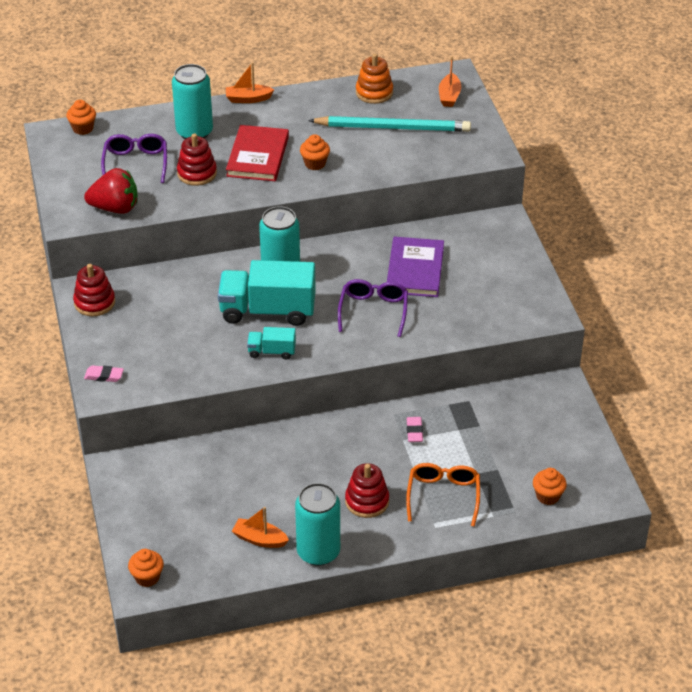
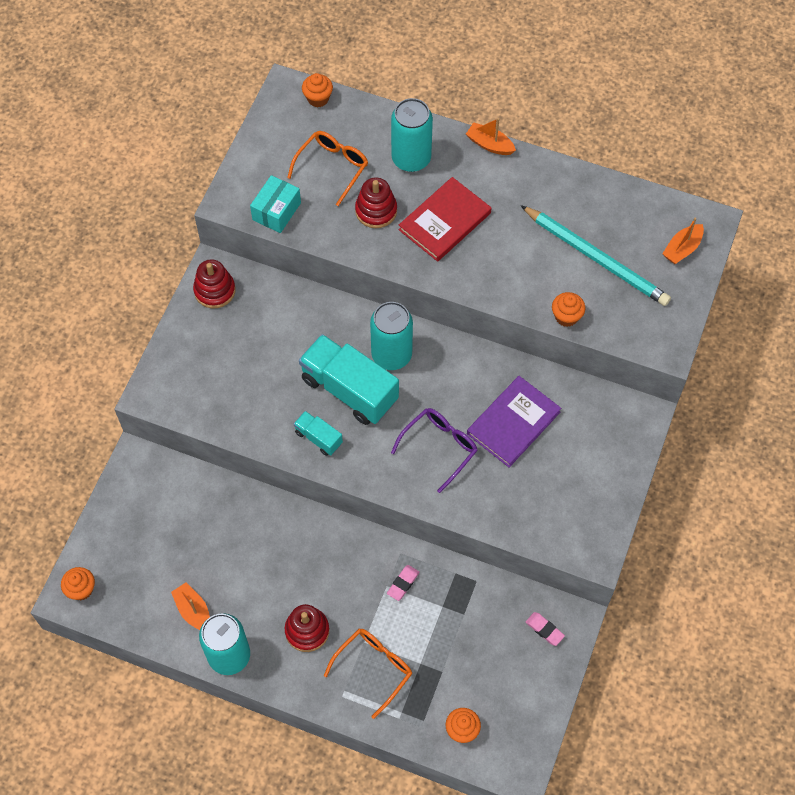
camera: 35 degrees right, 20 degrees up
(104, 376) = (165, 377): pink eraser -> pink eraser (544, 629)
(115, 208) = (276, 211): red strawberry -> turquoise box
(136, 164) = (332, 168): purple glasses -> orange glasses
(315, 164) = (489, 261): orange cupcake -> orange cupcake (566, 317)
(374, 92) = (613, 203): orange stacking toy -> none

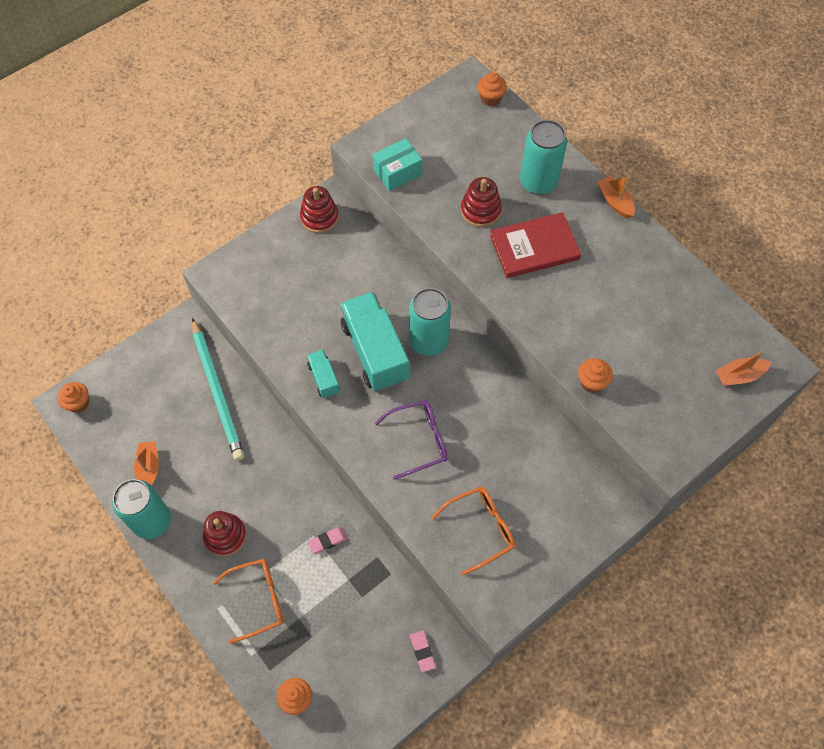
camera: 30 degrees right, 0 degrees up
(332, 168) = (466, 159): orange glasses -> orange glasses (480, 529)
(513, 423) = (496, 453): purple book -> none
(596, 257) = (651, 344): turquoise pencil -> turquoise pencil (217, 391)

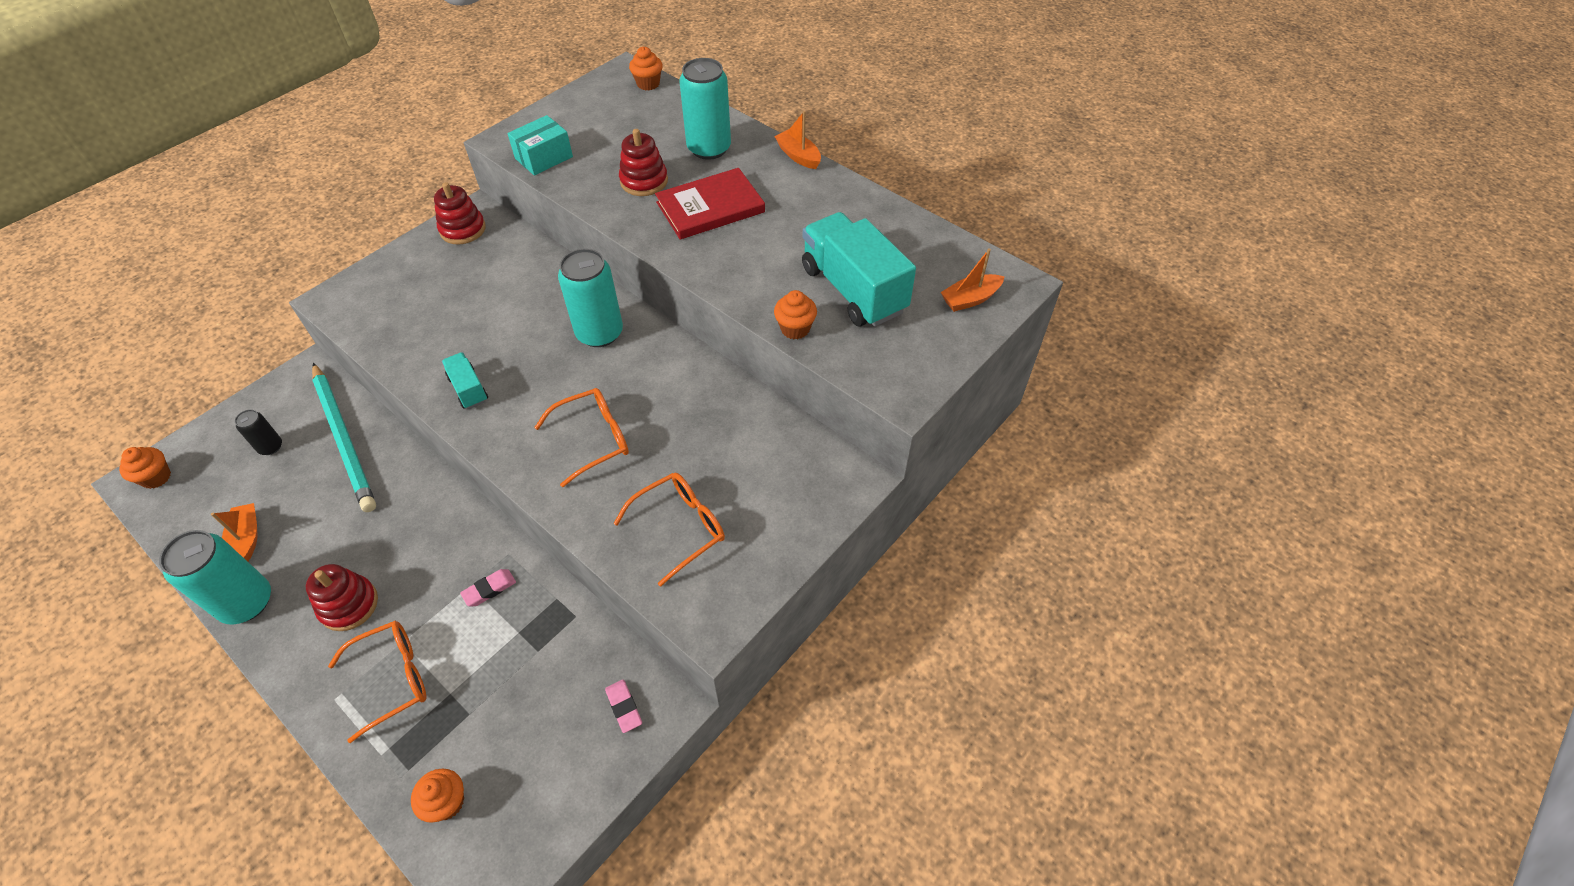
camera: 10 degrees left, 10 degrees down
(162, 390) = (270, 447): none -> black can
(375, 352) = (533, 353): turquoise truck -> turquoise truck (853, 290)
(419, 440) = (593, 439): purple glasses -> orange glasses

